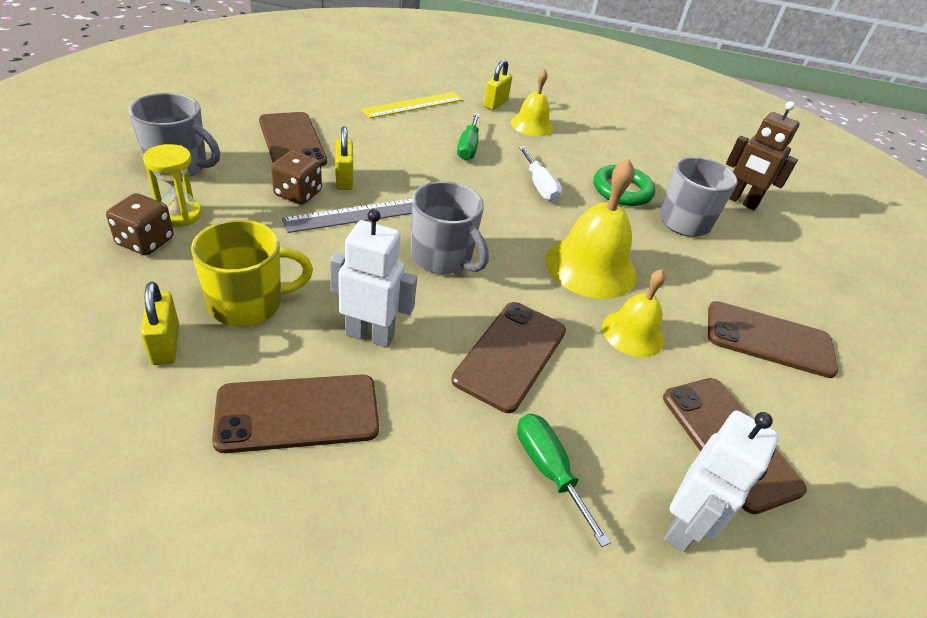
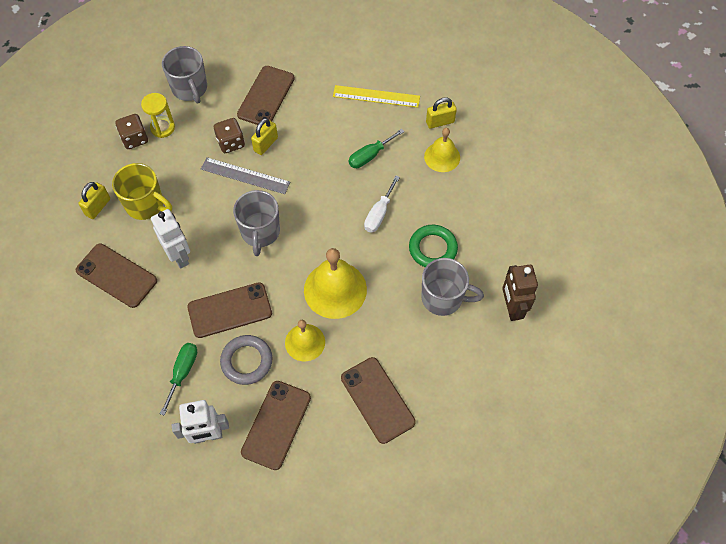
camera: 50 degrees right, 20 degrees up
(604, 396) = (247, 361): none -> grey ring

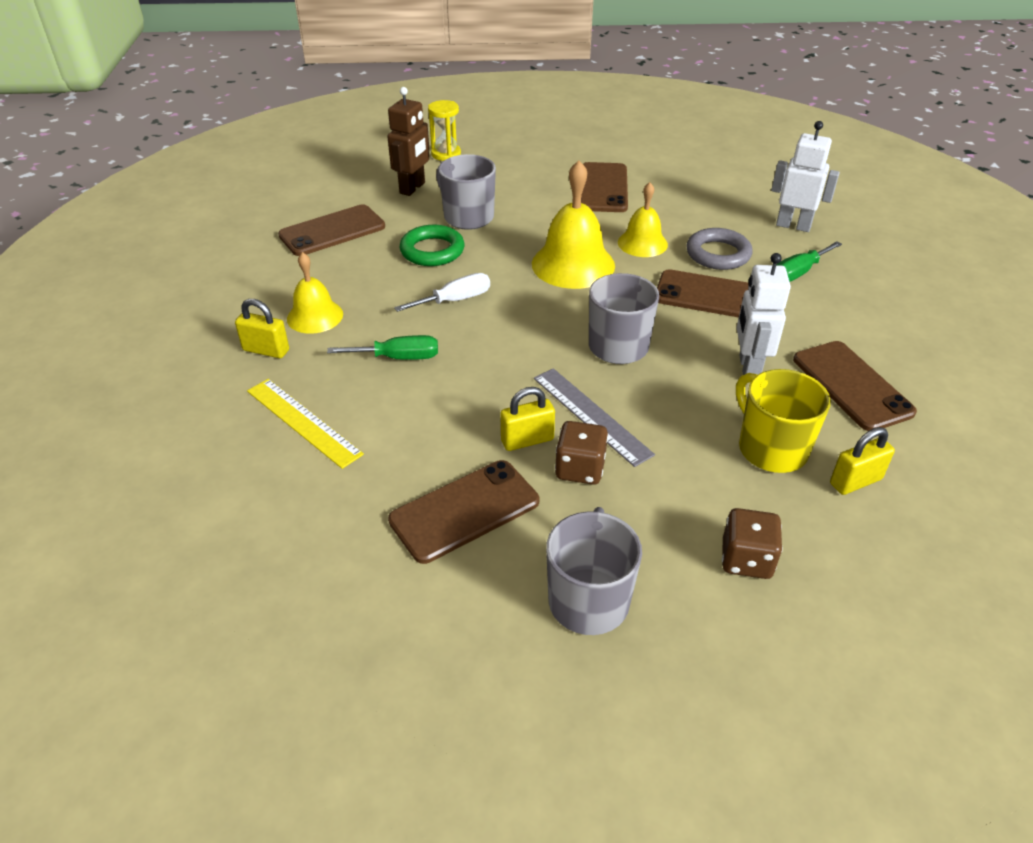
camera: 145 degrees left, 20 degrees down
(162, 128) = (683, 552): yellow hourglass -> yellow hourglass (446, 154)
(276, 424) = (716, 208): brown phone -> brown phone (332, 231)

